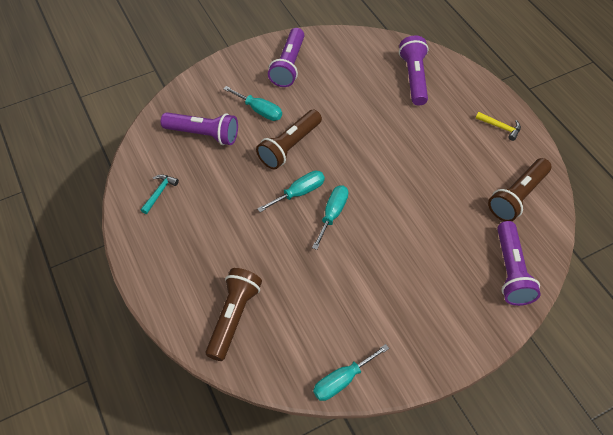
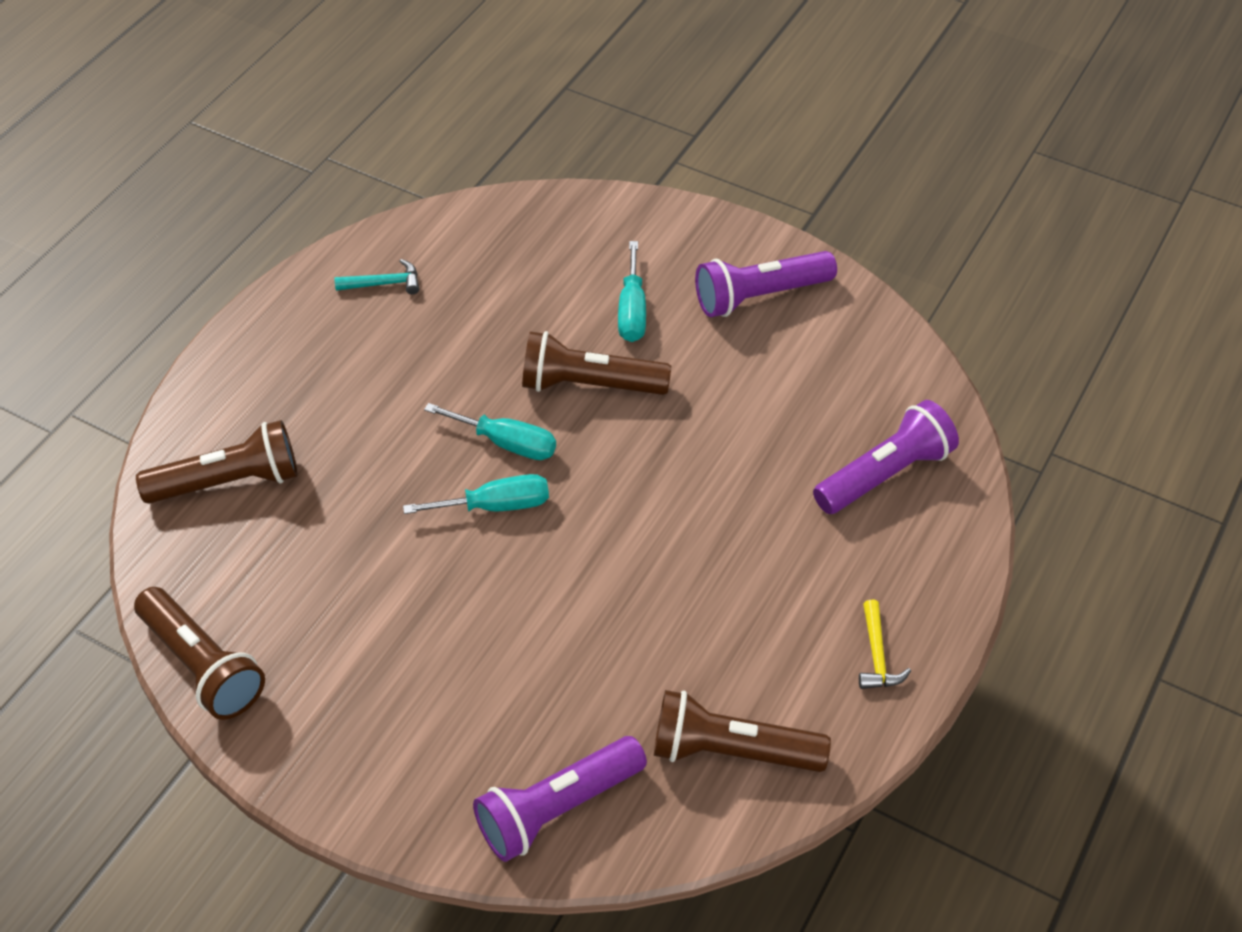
camera: 55 degrees right, 5 degrees down
(203, 134) = (529, 272): purple flashlight -> none
(342, 380) = (202, 666): turquoise screwdriver -> brown flashlight

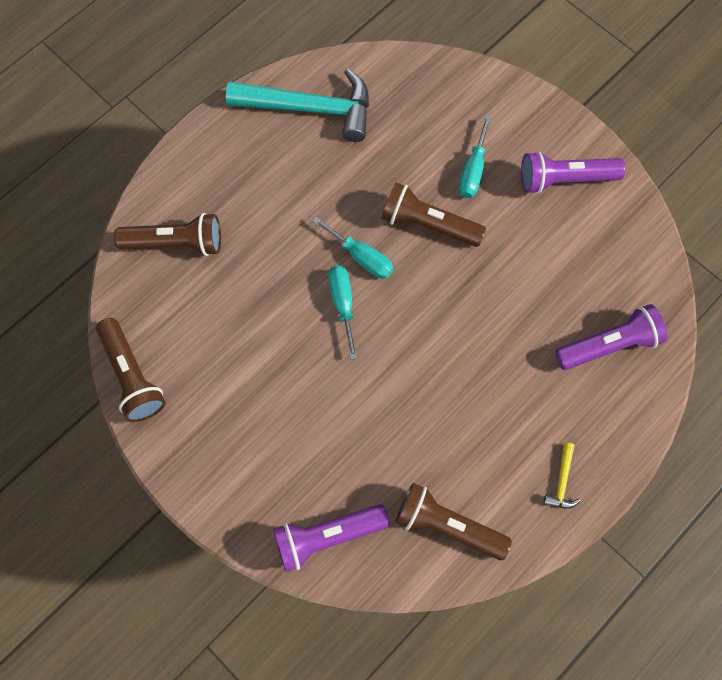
camera: 15 degrees right, 20 degrees up
(384, 284) = (310, 109): turquoise hammer -> turquoise hammer, size x2.46
(496, 506) = (343, 304): turquoise screwdriver -> turquoise screwdriver turned 105 degrees counterclockwise

